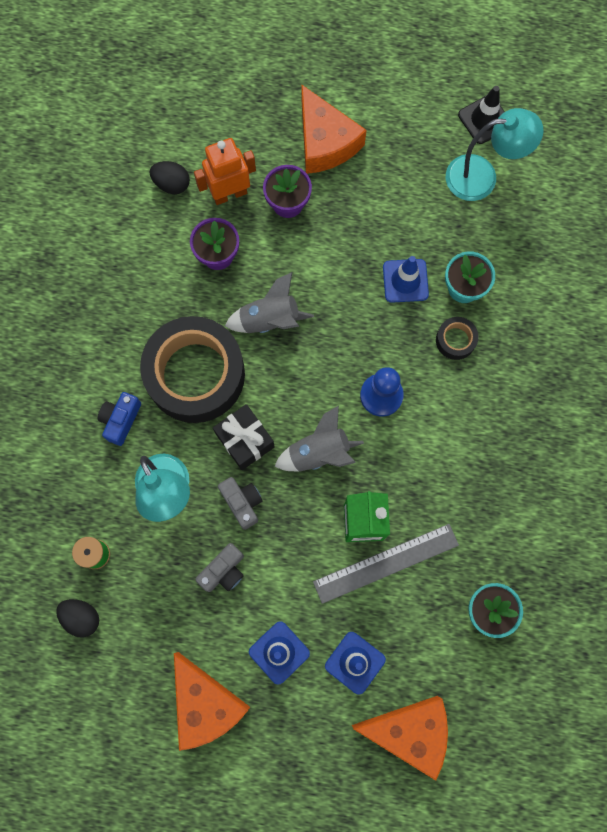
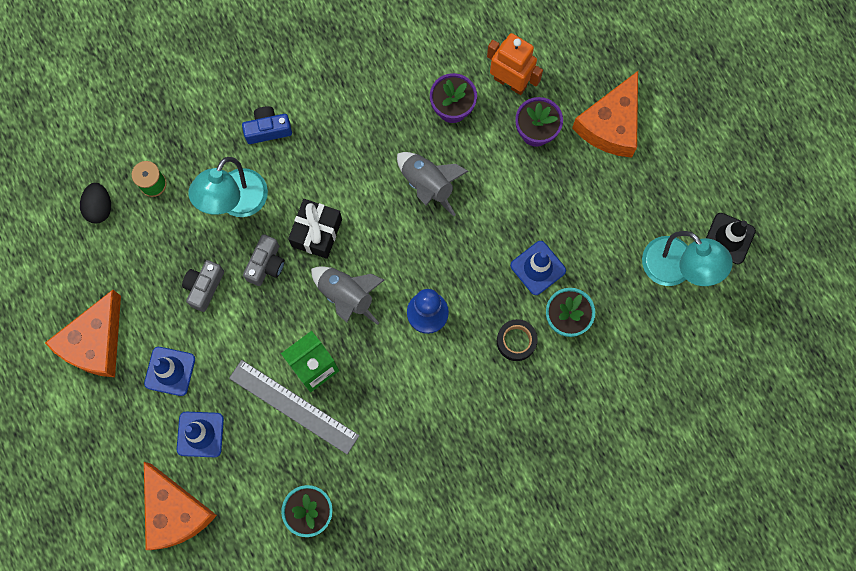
camera: 55 degrees right, 0 degrees up
(172, 184) = (485, 33): black egg -> none
(195, 374) = (343, 159): black tape -> none
(224, 571) = (204, 287): grey camera -> grey camera turned 105 degrees clockwise

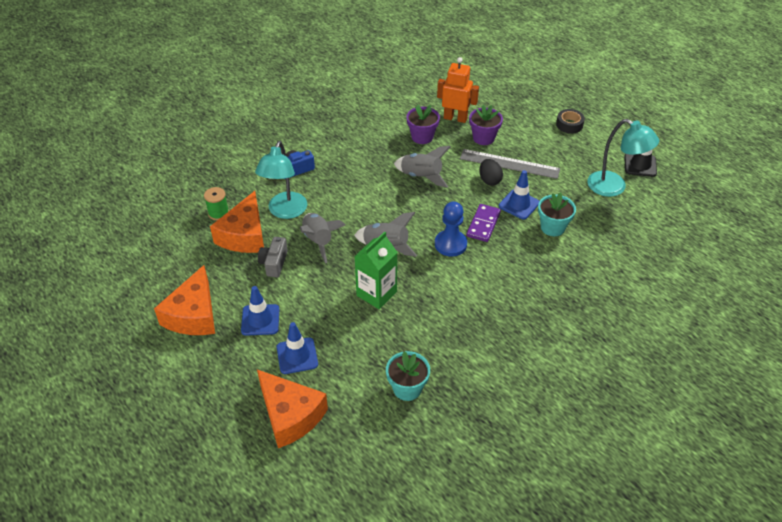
camera: 15 degrees left, 30 degrees down
(99, 207) = (180, 233): black egg -> black egg (489, 180)
(266, 264) = (318, 241): grey camera -> grey rocket
(294, 407) = (369, 321): grey ruler -> grey ruler (509, 164)
(317, 232) = (350, 216): black gift -> none
(480, 290) = (483, 224): none -> purple domino
(516, 341) = (523, 247): black tape -> black tape (569, 125)
(611, 125) = (531, 126): orange cheese -> orange cheese (244, 235)

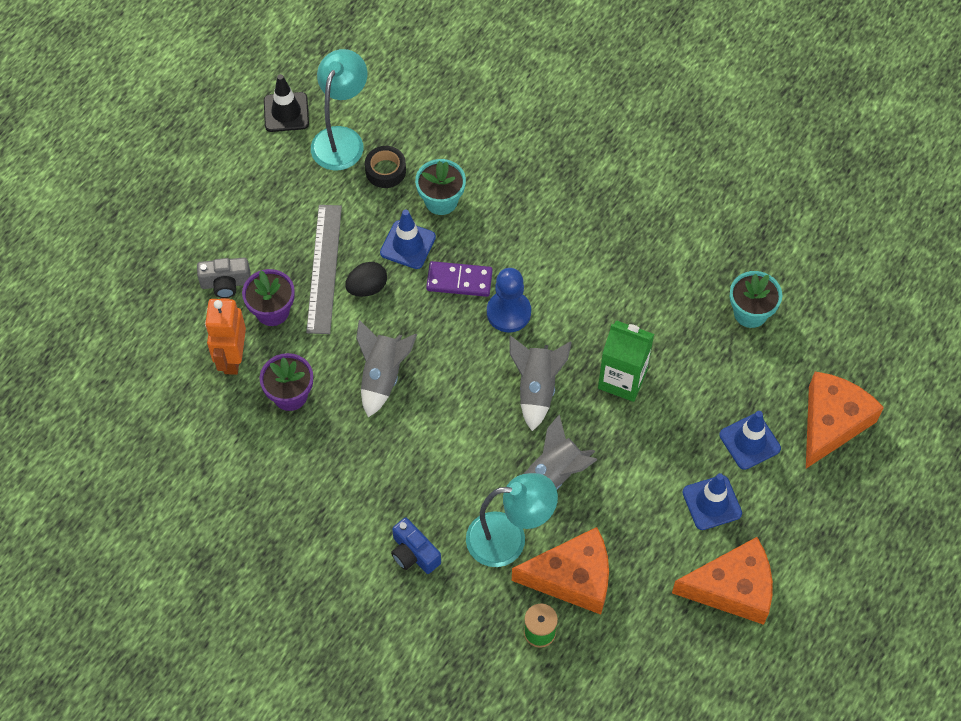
camera: 105 degrees left, 15 degrees up
(274, 263) = (612, 519): grey camera -> grey camera (226, 283)
(569, 125) = (213, 204): black tape -> black tape (385, 170)

